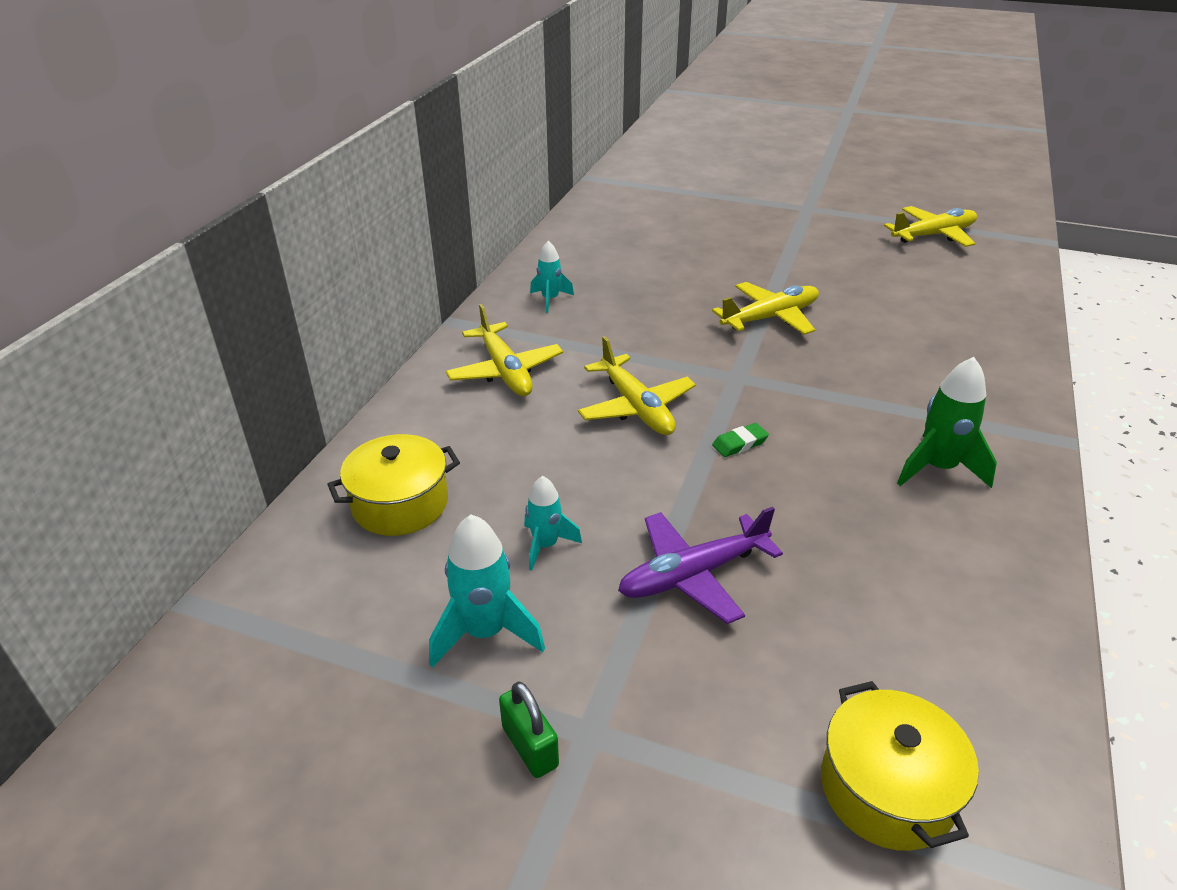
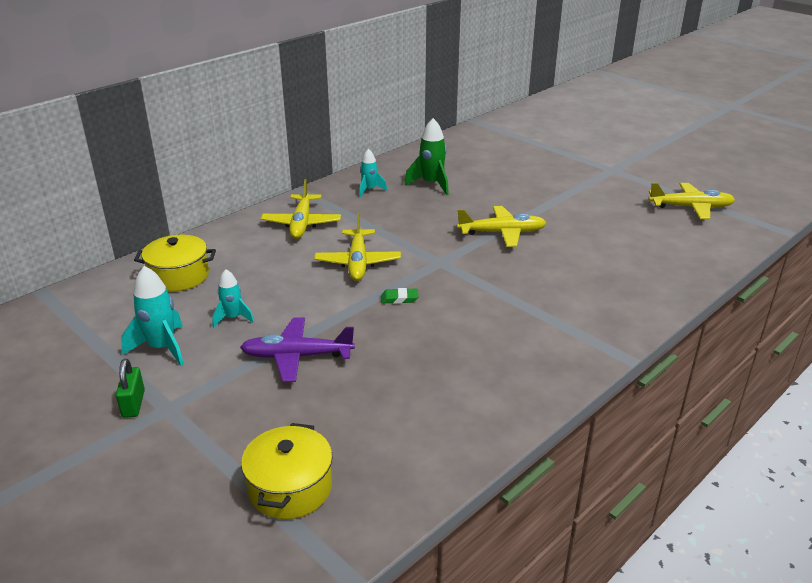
camera: 25 degrees right, 5 degrees down
(938, 468) = (513, 348): green rocket -> green rocket (431, 184)

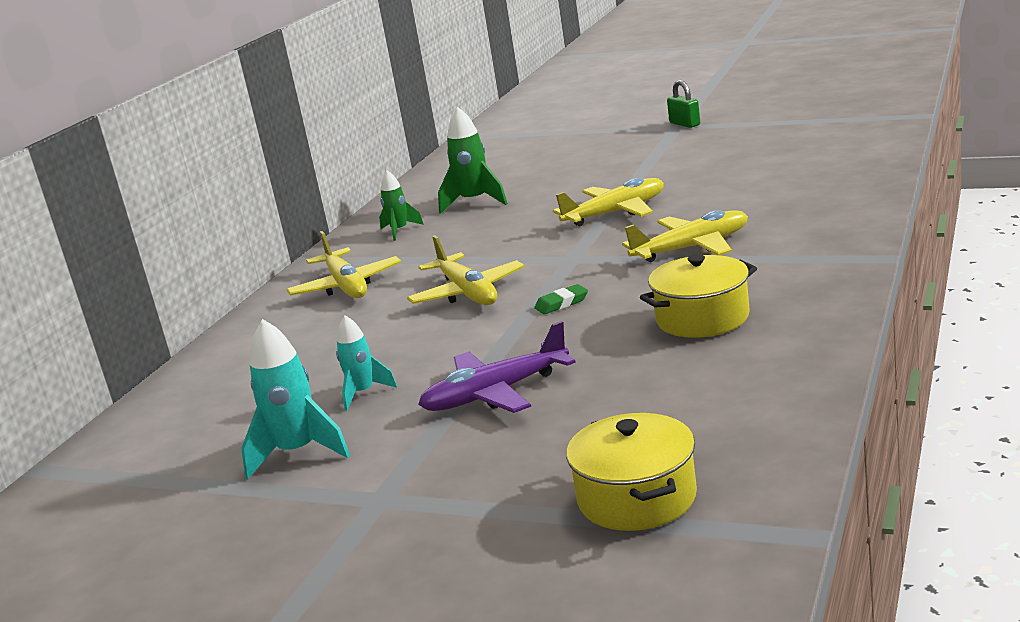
camera: 20 degrees left, 10 degrees down
(133, 404) = (326, 513): green padlock -> green padlock (685, 124)
(179, 276) = (234, 385): yellow pot -> yellow pot (702, 318)
(369, 190) = (399, 231): turquoise rocket -> green rocket
(690, 207) = (801, 128): yellow plane -> yellow plane (691, 248)

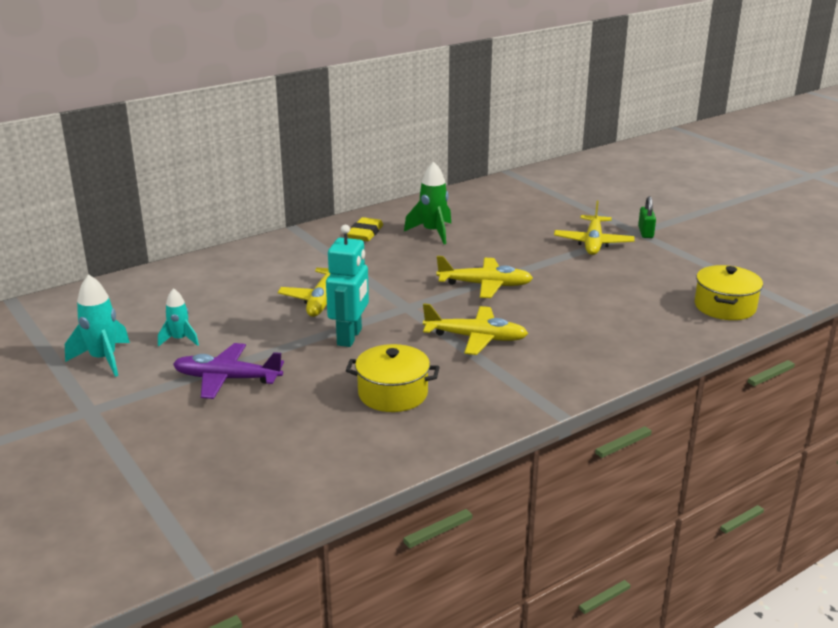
camera: 30 degrees right, 5 degrees up
(346, 286) = (282, 260): yellow plane -> yellow plane (593, 242)
(399, 231) = (365, 233): green rocket -> yellow eraser
(561, 303) = (350, 337): green eraser -> turquoise robot
(637, 498) = (174, 488): yellow pot -> yellow pot (725, 307)

